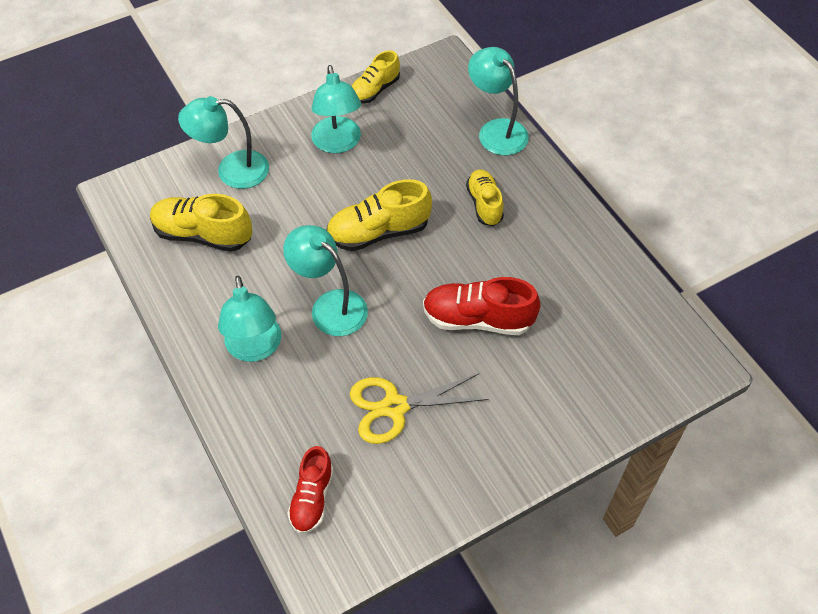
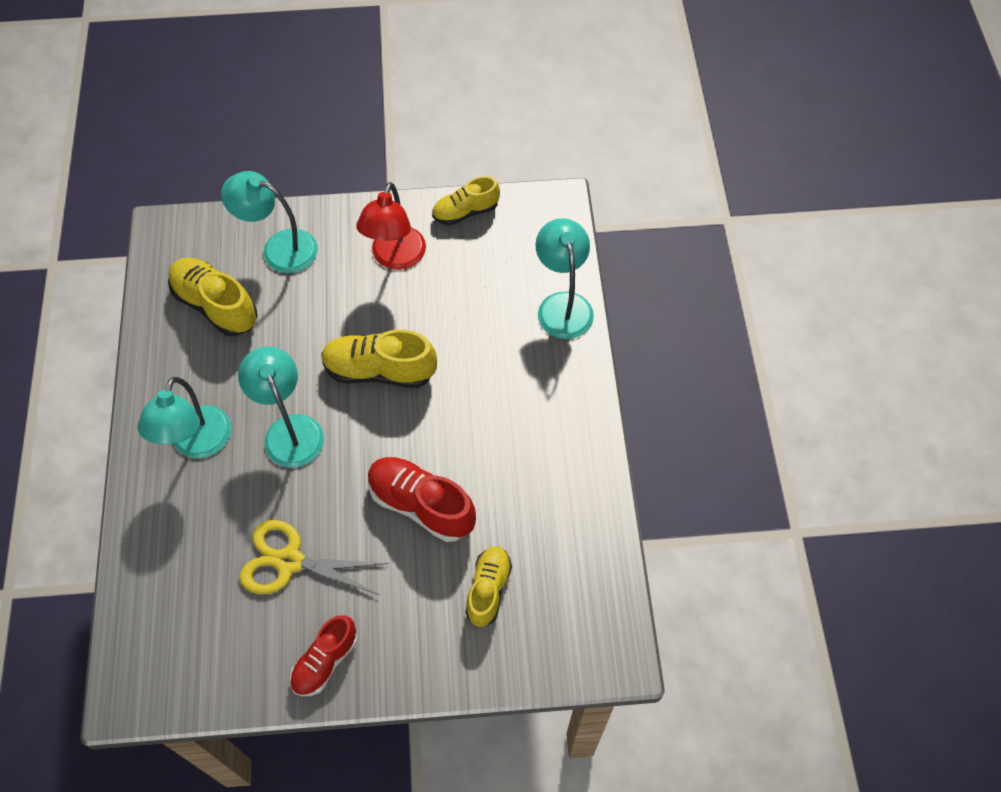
camera: 25 degrees right, 5 degrees up
(312, 498) = (163, 618): red shoe -> red shoe (325, 661)
(337, 143) = (395, 258): turquoise lamp -> red lamp
(484, 204) = (501, 383): yellow shoe -> yellow shoe (488, 589)

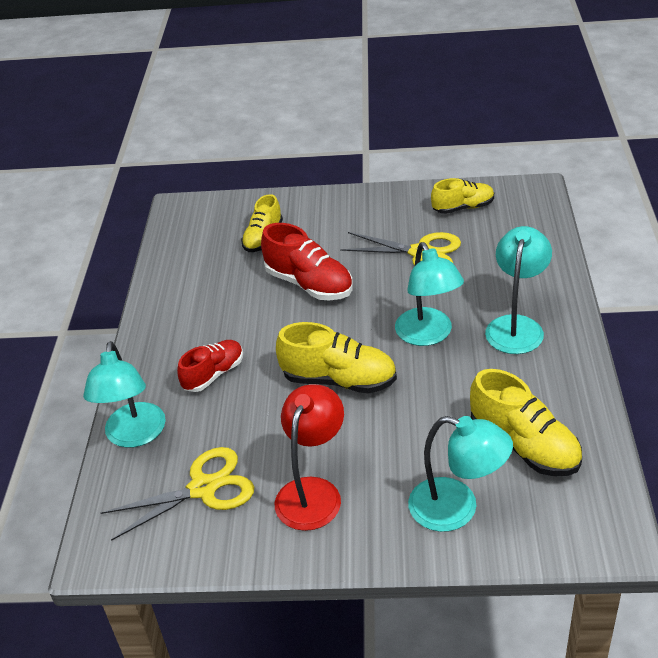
camera: 170 degrees left, 20 degrees down
(325, 661) = (390, 205): red shoe -> red shoe (214, 374)
(465, 212) = (217, 546): yellow shoe -> yellow shoe (463, 207)
(488, 258) = (203, 488): none -> yellow scissors

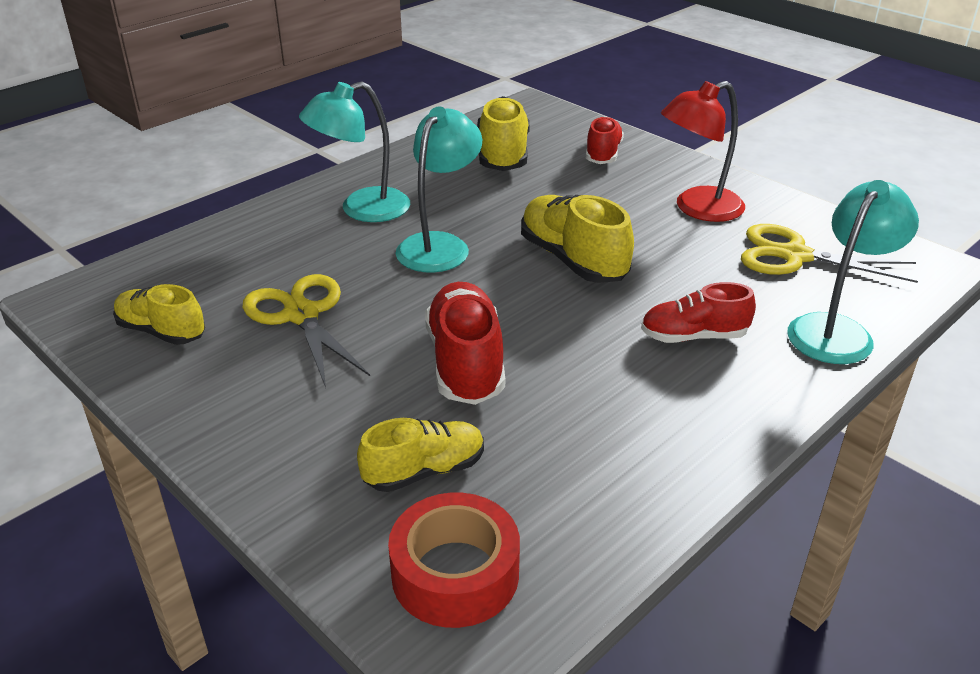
camera: 140 degrees left, 5 degrees down
(209, 221) = (455, 574): none -> red tape
(457, 509) = (603, 154): turquoise lamp -> red shoe

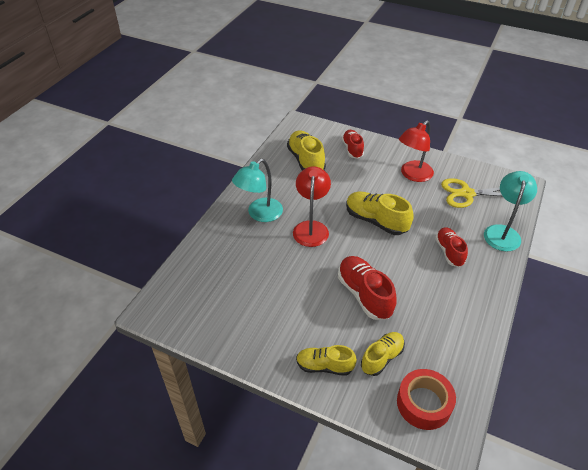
camera: 20 degrees left, 10 degrees up
(161, 331) = (214, 318): yellow shoe -> yellow shoe (324, 366)
(301, 315) = (274, 288): yellow scissors -> none
(440, 245) = (311, 227): turquoise lamp -> red lamp
(693, 336) = (449, 252): red shoe -> red shoe turned 105 degrees clockwise

